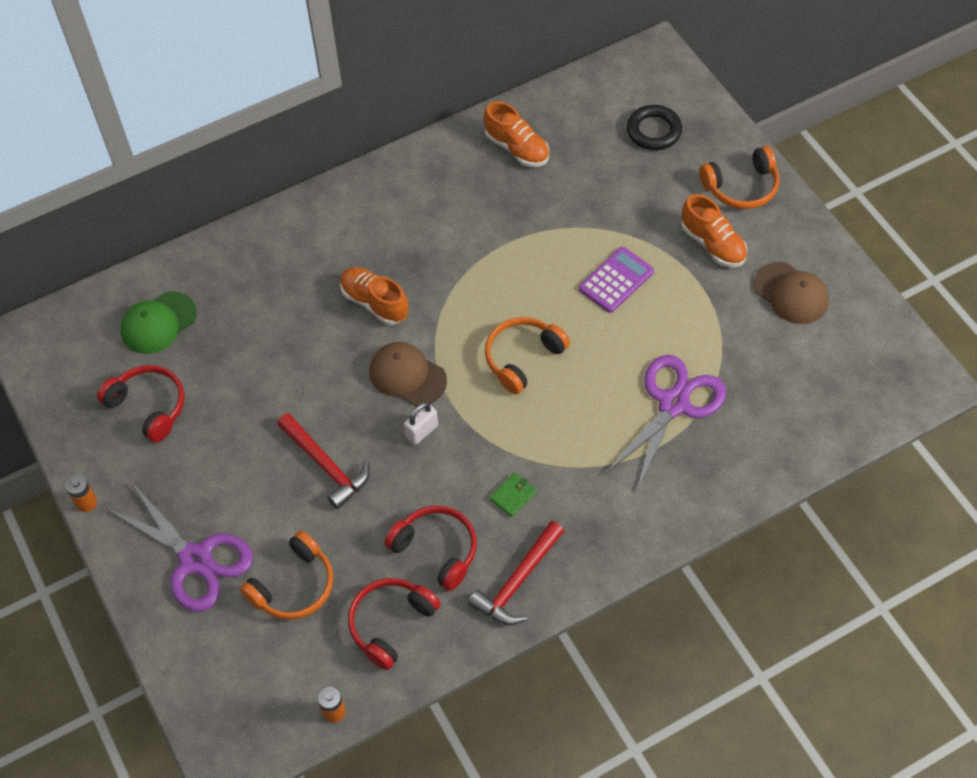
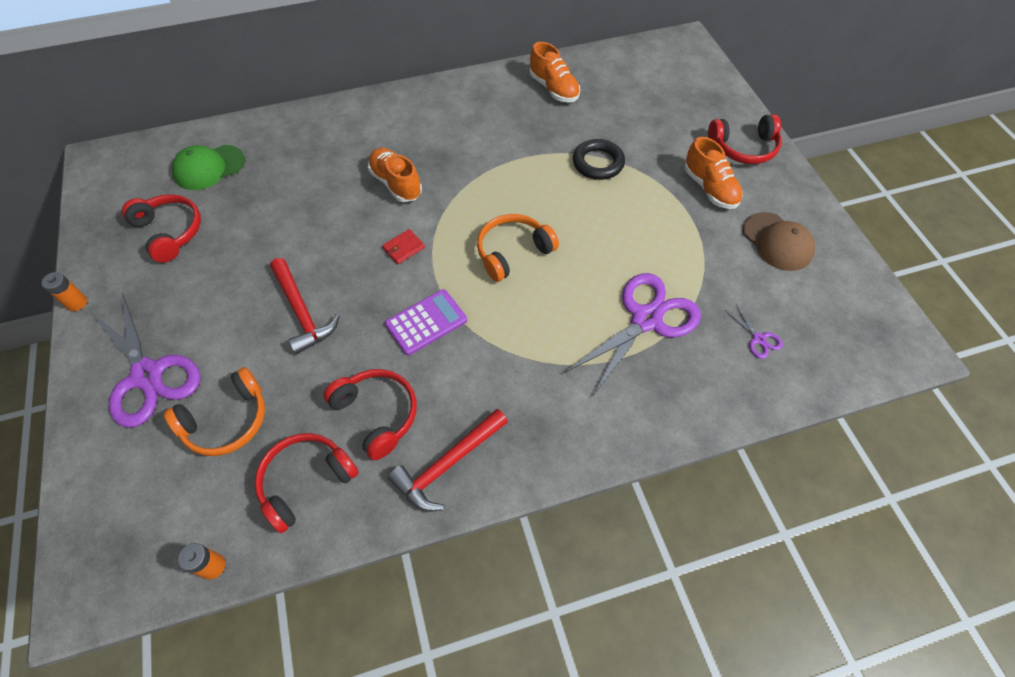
camera: 10 degrees right, 0 degrees up
(407, 376) = (403, 248): brown cap -> red wallet
(422, 431) = (400, 299): white padlock -> none
(513, 495) = (468, 376): green wallet -> none
(616, 280) = (615, 203): purple calculator -> purple calculator (426, 322)
(653, 131) = (673, 94): black ring -> black ring (598, 163)
(741, 187) = (743, 148): orange headphones -> red headphones
(785, 402) = (758, 339): none -> purple scissors

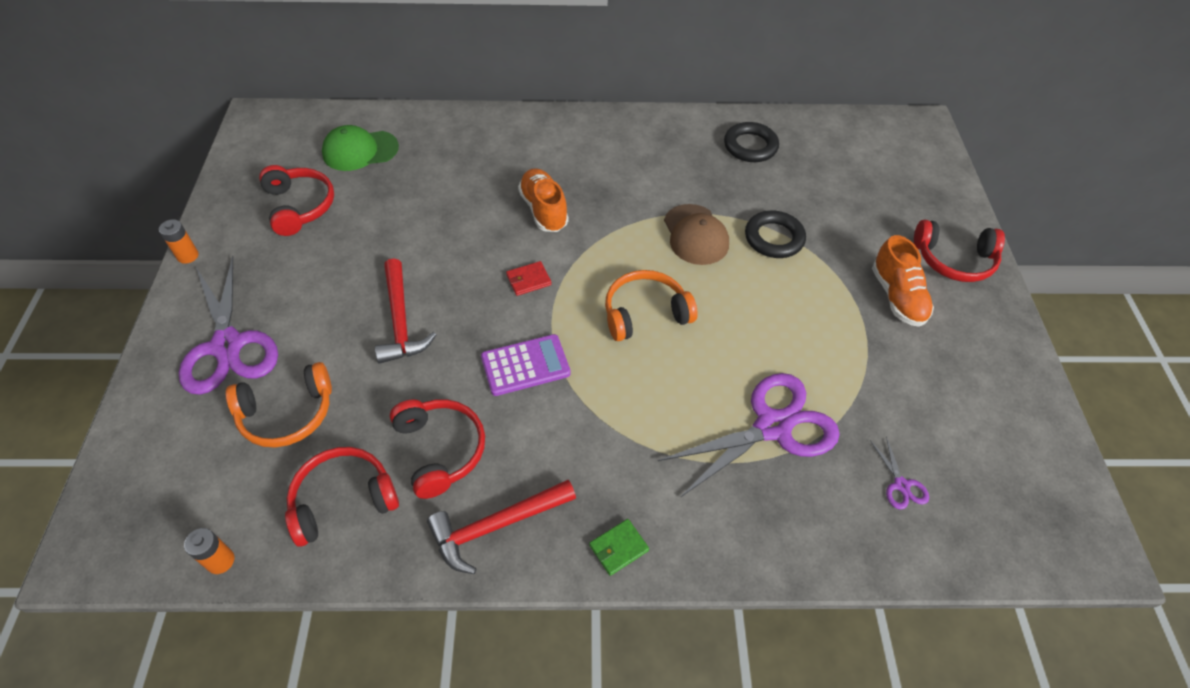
camera: 15 degrees right, 5 degrees down
(554, 89) = (750, 146): orange shoe -> black ring
(555, 453) = (618, 548): none -> green wallet
(777, 242) = (961, 378): brown cap -> brown cap (695, 235)

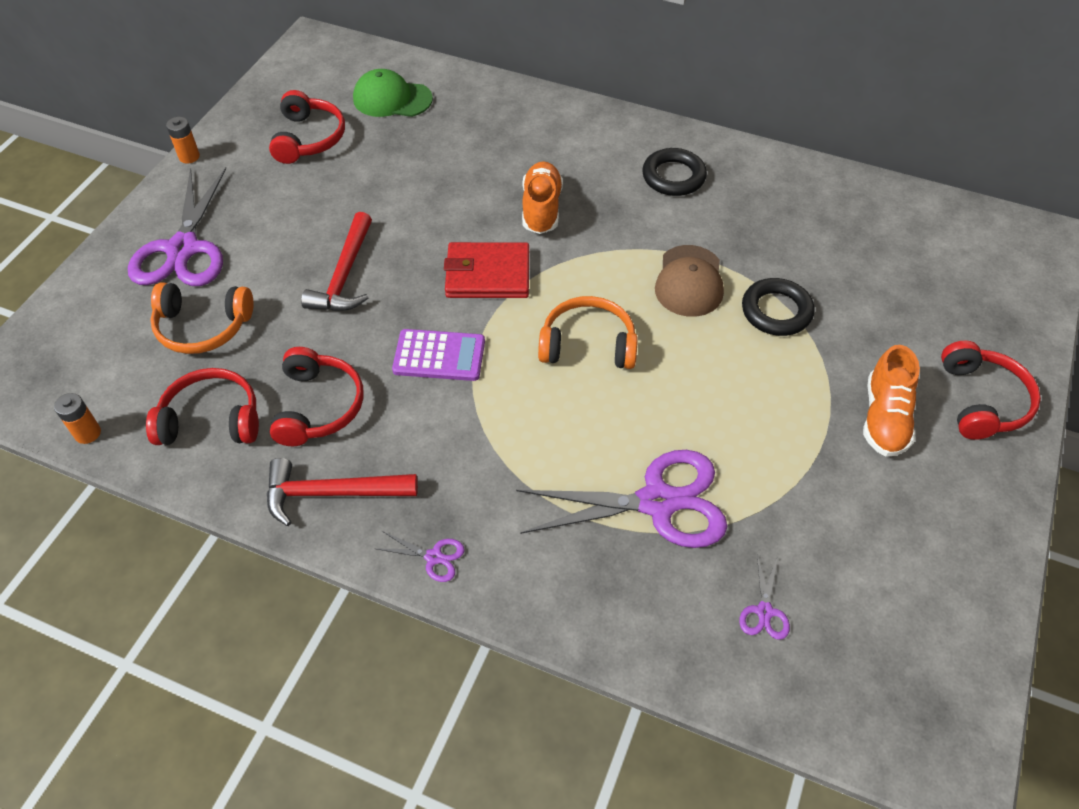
camera: 25 degrees right, 0 degrees up
(528, 280) = (487, 274): red wallet -> red wallet, size x1.99
(618, 548) = (434, 557): green wallet -> purple scissors
(750, 146) = (809, 204): black ring -> black ring (673, 177)
(954, 260) = (982, 401): red headphones -> red headphones turned 120 degrees counterclockwise

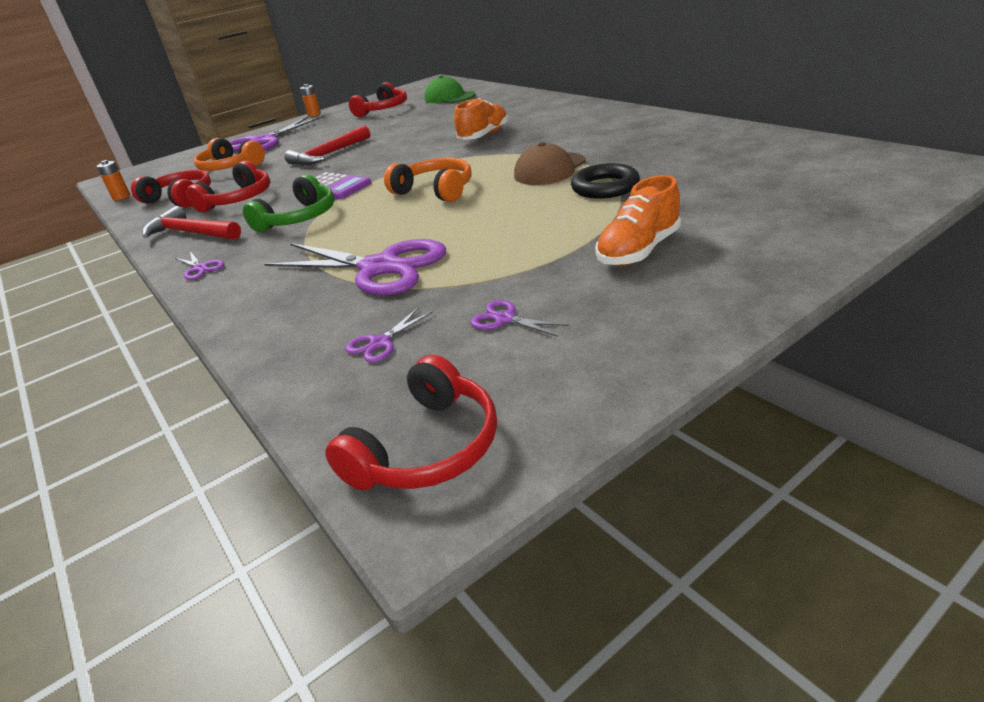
camera: 35 degrees right, 20 degrees down
(460, 431) = (299, 218): none -> green headphones
(487, 274) = (411, 158): red wallet -> none
(673, 177) = (598, 126): black ring -> none
(845, 546) = (504, 319): none -> purple scissors
(982, 401) = (761, 253): red headphones -> red headphones (427, 447)

